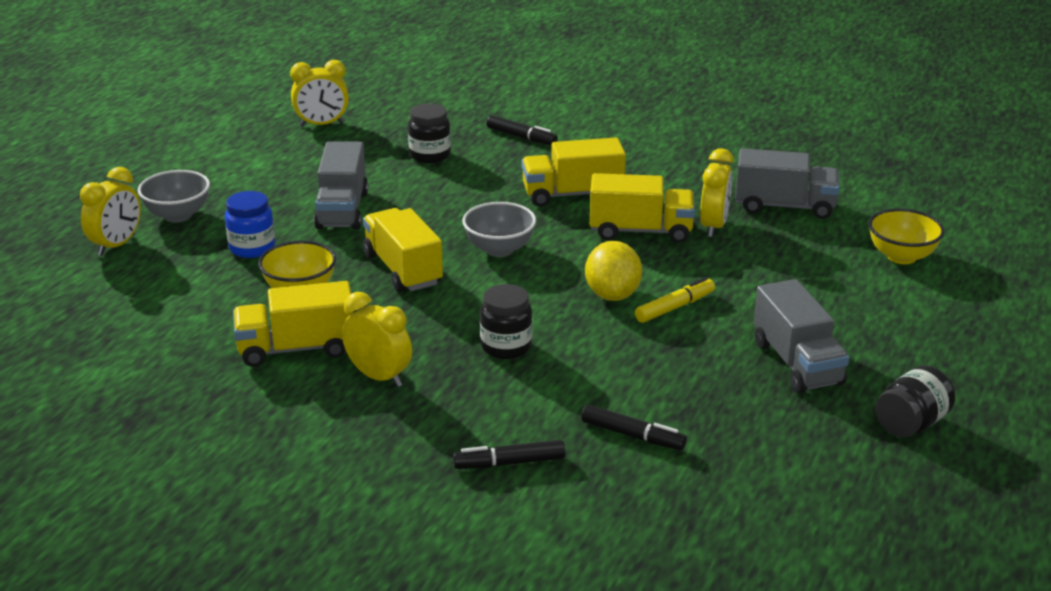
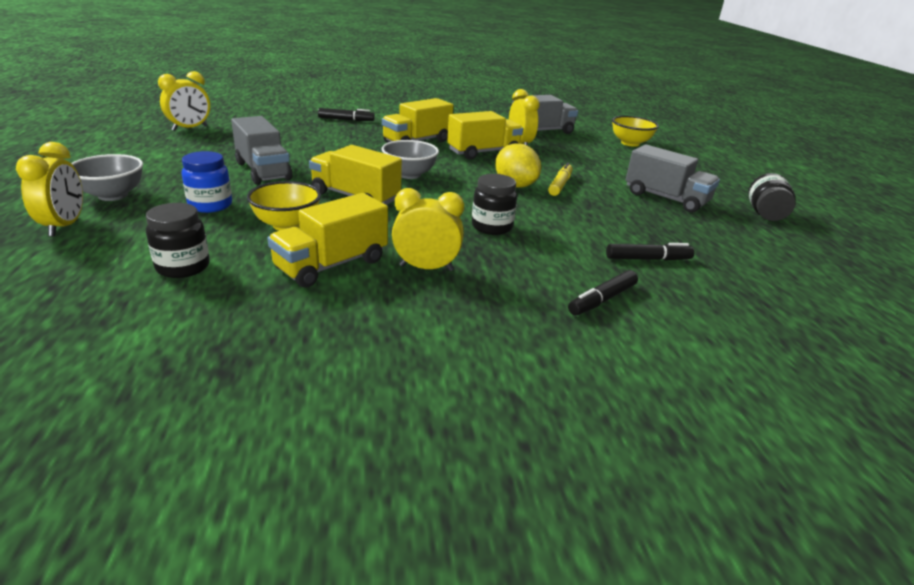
camera: 35 degrees left, 0 degrees up
(430, 155) = (294, 135): black jar -> black jar (183, 267)

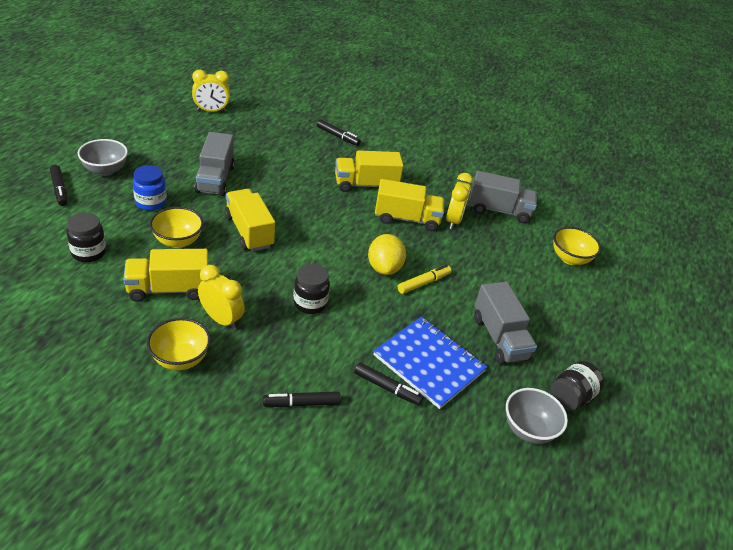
camera: 30 degrees right, 10 degrees up
(65, 226) = (59, 189): yellow clock -> black marker
(409, 175) = (314, 223): grey bowl -> grey bowl (528, 430)
(431, 316) = (180, 359): none -> yellow bowl
(648, 231) = (429, 363): none -> blue notebook

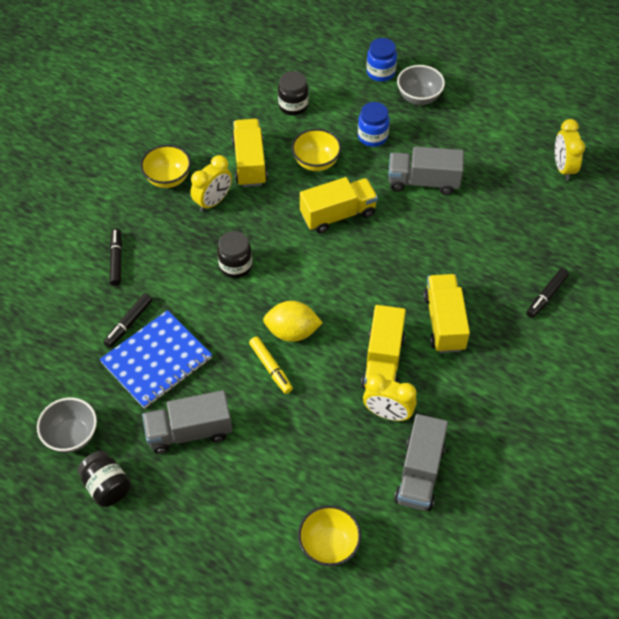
camera: 100 degrees right, 15 degrees up
(59, 189) = (380, 72): black marker -> blue jar

